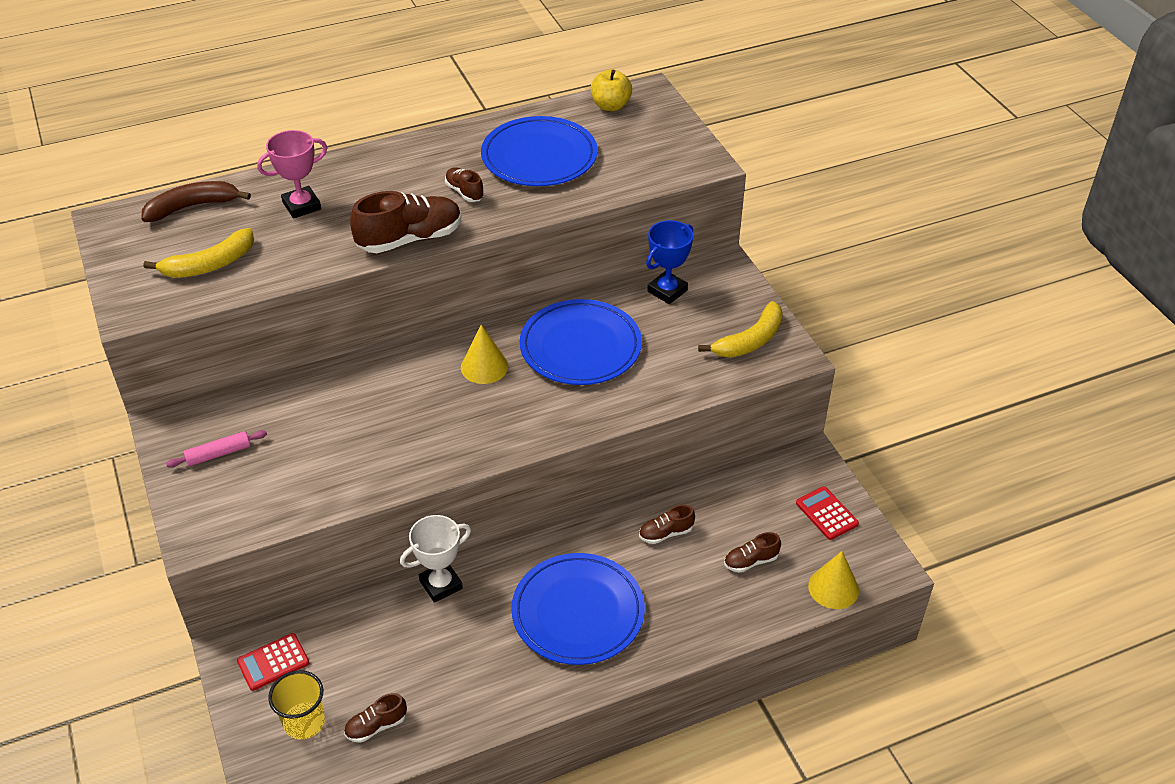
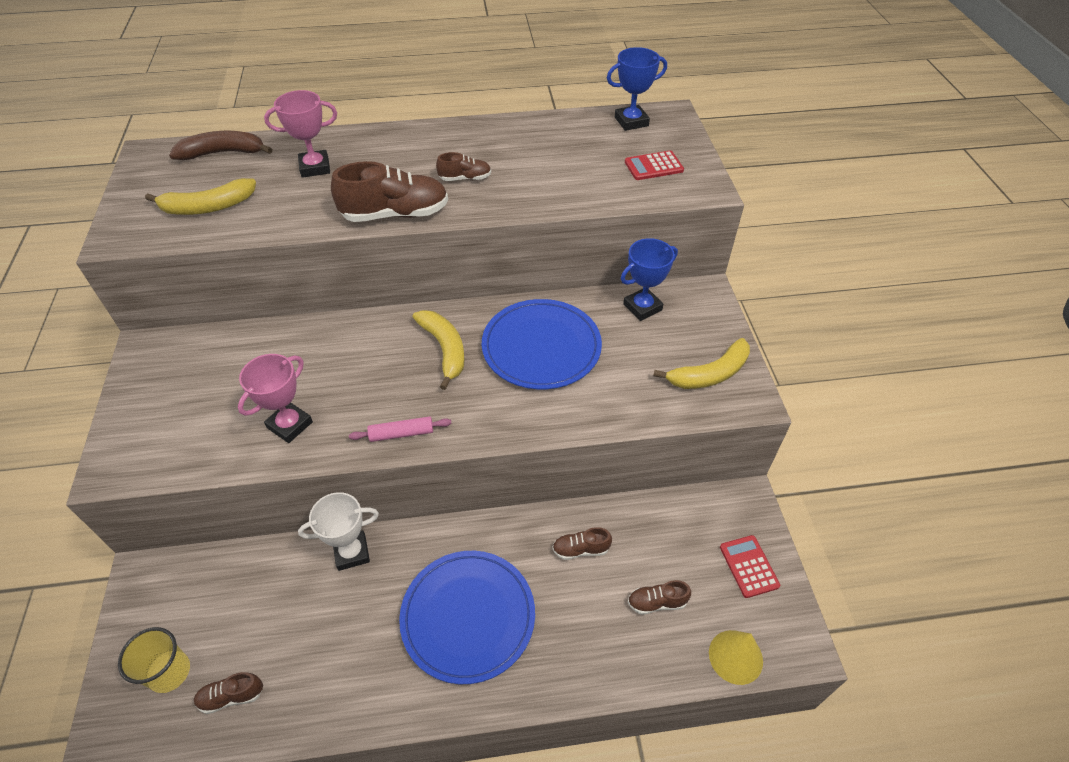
camera: 15 degrees right, 5 degrees up
(218, 454) = (173, 386): pink rolling pin -> pink rolling pin (401, 434)
(273, 662) = (171, 597): red calculator -> red calculator (653, 166)
(359, 464) = (290, 425): none -> pink trophy
(464, 192) = (465, 178): brown shoe -> brown shoe turned 105 degrees clockwise
(484, 366) = (444, 349): yellow cone -> yellow banana
(539, 157) = (547, 157): blue plate -> none
(610, 106) = (631, 121): yellow apple -> blue trophy

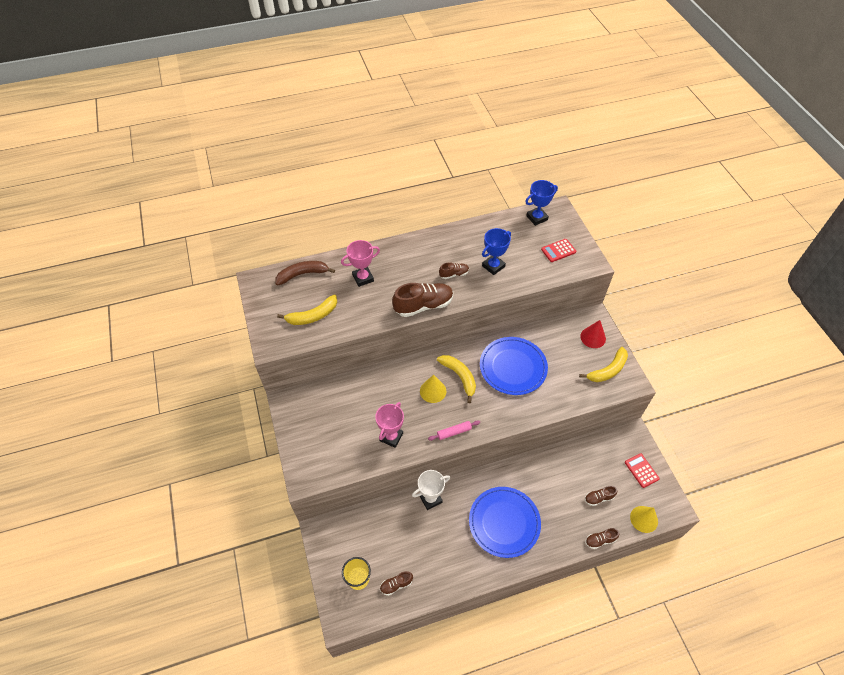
camera: 10 degrees left, 5 degrees up
(391, 364) = (433, 391): none -> yellow cone
(580, 549) = (552, 476): brown shoe -> brown shoe (600, 540)
(642, 307) = (561, 333): blue trophy -> blue trophy (493, 266)
(695, 321) = (593, 337): none -> red cone

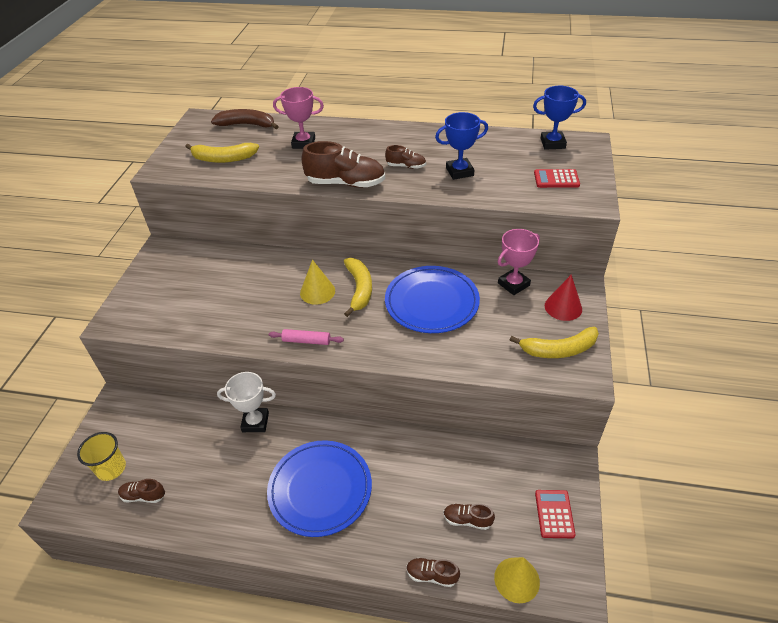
camera: 30 degrees right, 10 degrees down
(391, 437) = (234, 318): pink trophy -> pink trophy (513, 284)

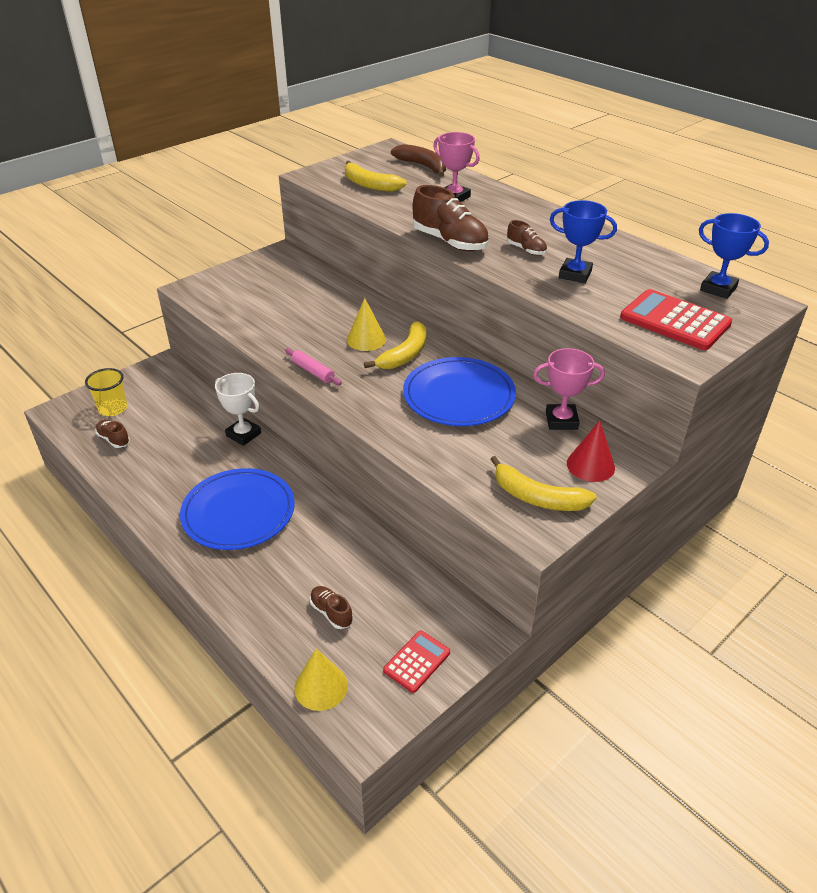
camera: 35 degrees right, 5 degrees down
(432, 575) = (254, 632): brown shoe -> none
(556, 179) = (675, 321): red calculator -> red calculator, size x1.71

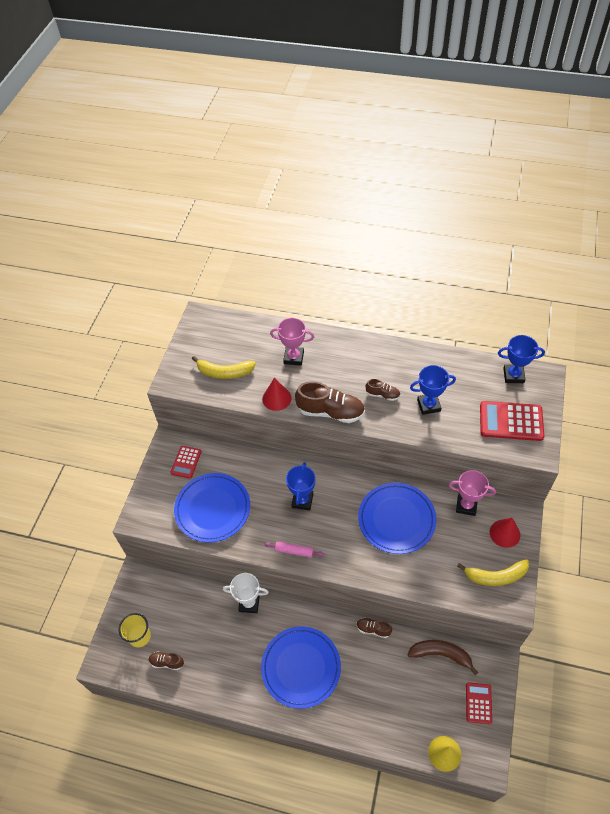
camera: 30 degrees left, 15 degrees up
(267, 309) = (212, 509): none -> blue plate
(280, 270) = (186, 462): none -> red calculator
(331, 612) = (412, 702): brown shoe -> brown shoe (373, 629)
(366, 339) = (302, 501): yellow cone -> blue trophy
(402, 216) = (276, 398): none -> red cone
(405, 354) = (337, 501): yellow banana -> none
(423, 166) = (242, 329): brown banana -> brown banana (441, 654)
(561, 420) = (466, 506): pink trophy -> pink trophy turned 45 degrees clockwise

